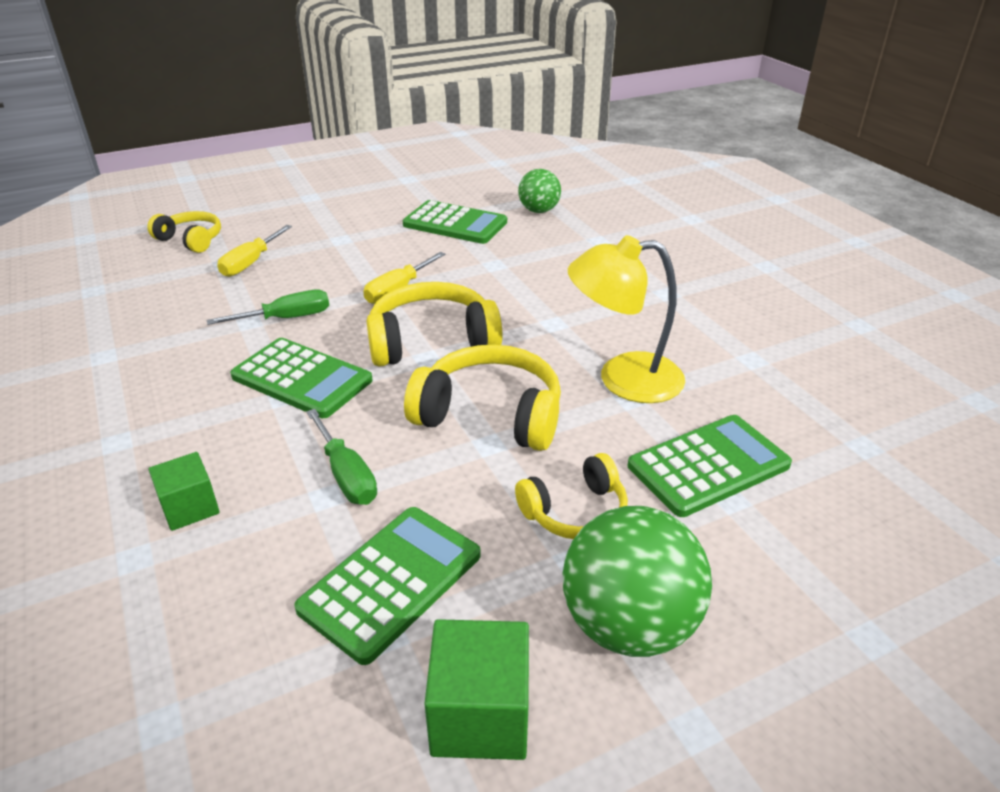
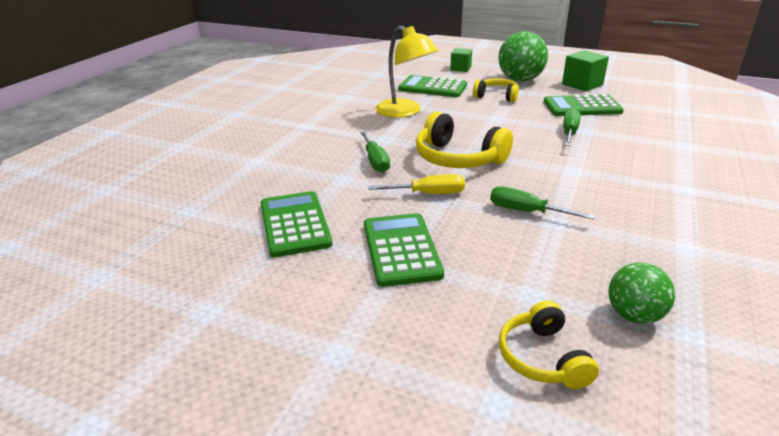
camera: 130 degrees left, 5 degrees down
(190, 507) = (651, 149): green cube -> green cube (460, 68)
(251, 262) = (505, 280): yellow screwdriver -> none
(301, 379) = (553, 173): green calculator -> green calculator (401, 249)
(490, 415) = (481, 124): yellow headphones -> none
(505, 294) = (375, 161): none -> green screwdriver
(539, 211) = (223, 201): green ball -> green ball (634, 315)

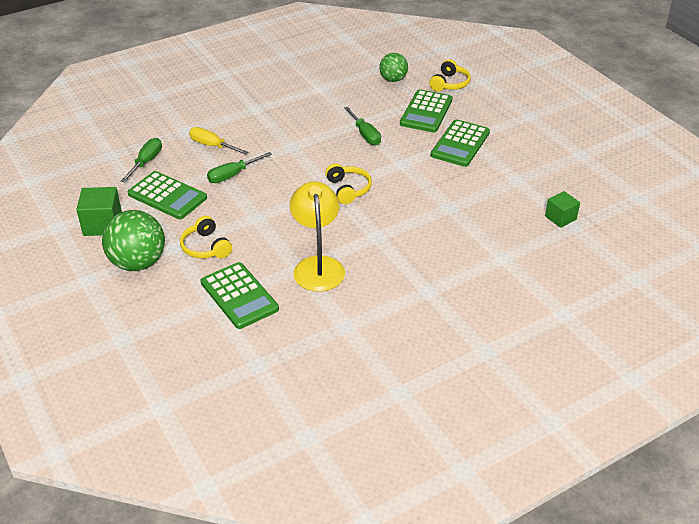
camera: 145 degrees left, 10 degrees up
(295, 224) = (508, 184): green calculator -> green calculator (426, 112)
(375, 161) = (409, 214): green screwdriver -> green screwdriver (146, 162)
(428, 194) = (405, 170): yellow screwdriver -> yellow screwdriver (212, 146)
(458, 158) = (348, 189): yellow headphones -> yellow headphones, size x0.62
(460, 68) = (153, 322): green cube -> green cube (560, 218)

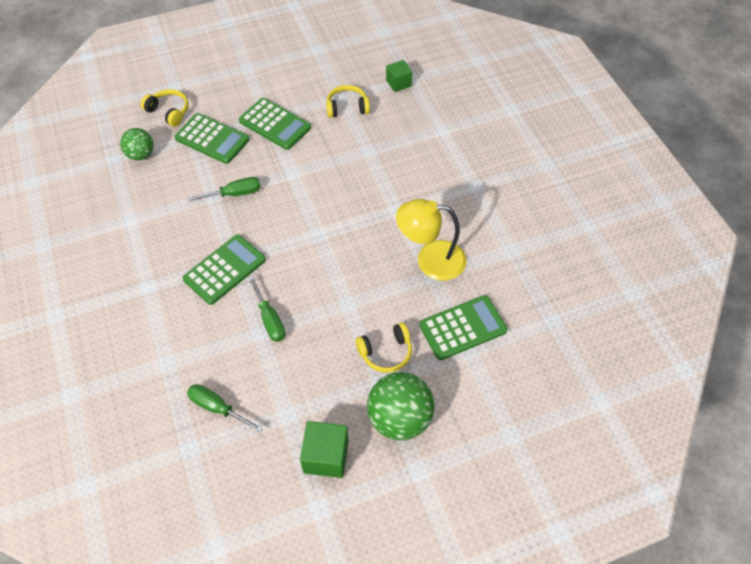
camera: 80 degrees left, 15 degrees up
(167, 196) = (290, 386): green calculator -> green calculator (225, 270)
(212, 146) = (207, 336): yellow screwdriver -> none
(348, 189) = (322, 221): yellow headphones -> yellow headphones (347, 107)

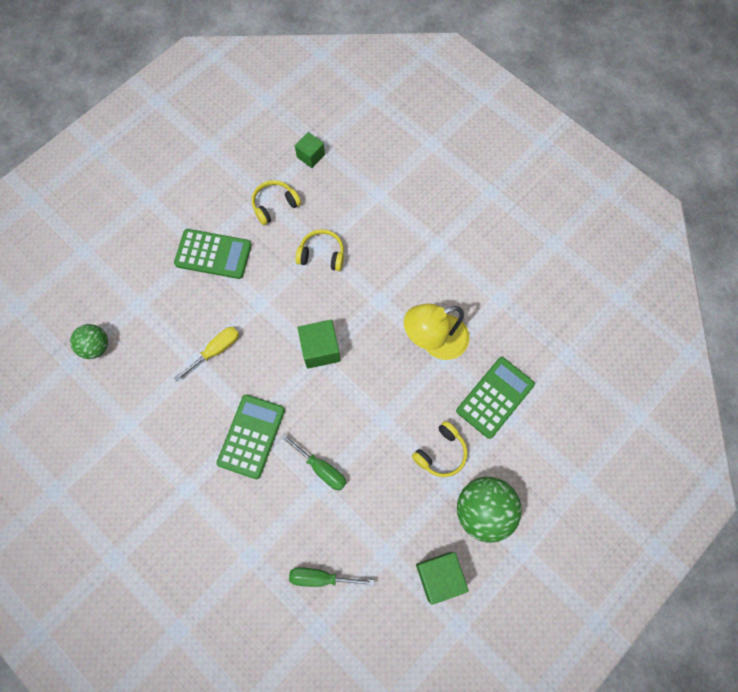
camera: 25 degrees left, 15 degrees up
(169, 112) = (96, 284): yellow headphones -> yellow headphones (322, 255)
(212, 139) = (159, 298): green calculator -> none
(234, 194) = (215, 351): green screwdriver -> yellow screwdriver
(323, 227) = (320, 349): none -> green cube

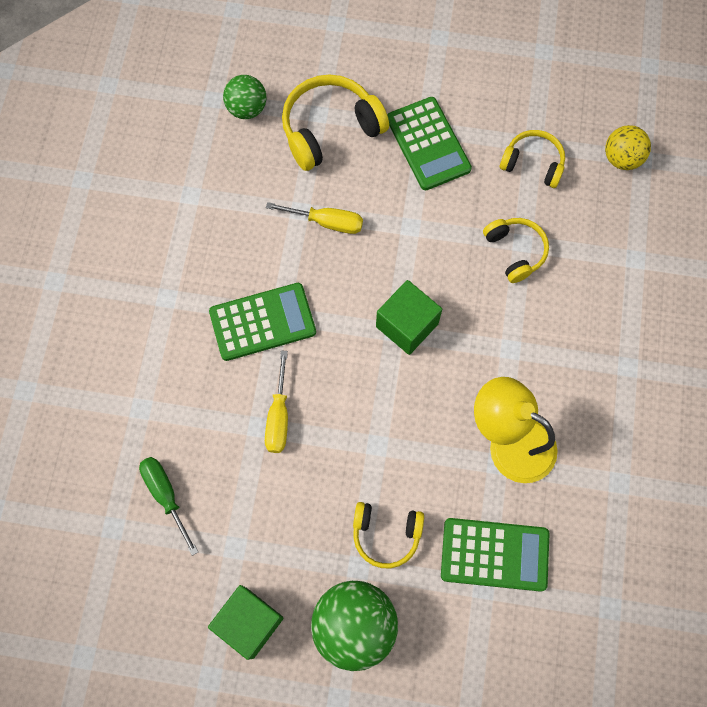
camera: 55 degrees right, 0 degrees up
(155, 305) = (330, 129): none -> yellow headphones
(311, 156) = (621, 158): green cube -> yellow ball
(321, 468) = (279, 416): green screwdriver -> yellow screwdriver

